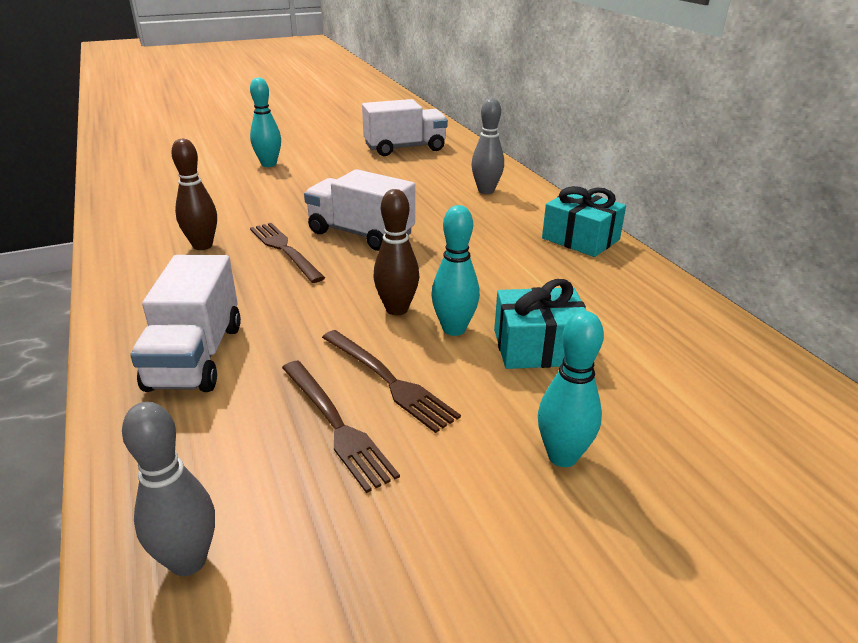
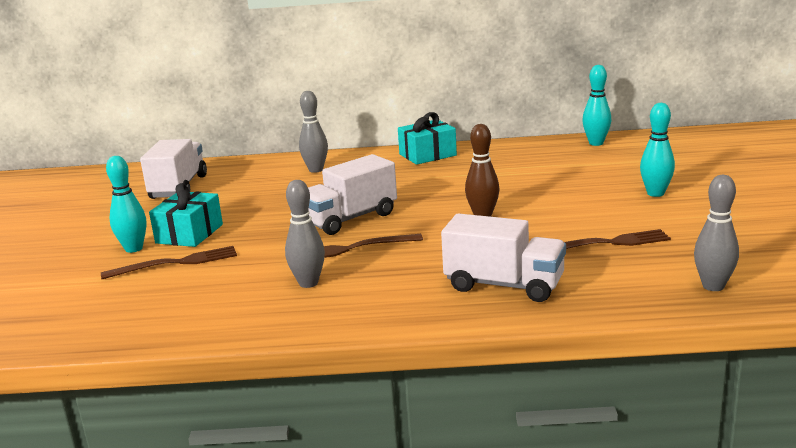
camera: 65 degrees left, 10 degrees down
(202, 246) = (308, 283): brown bowling pin -> grey bowling pin
(388, 380) = (568, 226): brown fork -> brown fork (175, 263)
(454, 329) = (519, 203): turquoise bowling pin -> turquoise bowling pin (596, 143)
(538, 347) = (554, 185): turquoise gift -> turquoise gift (189, 234)

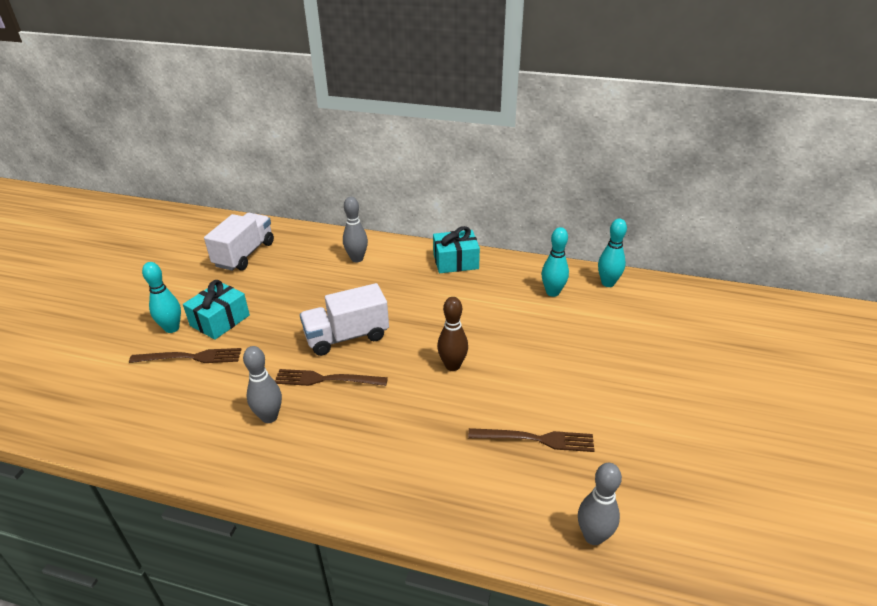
camera: 15 degrees right, 15 degrees up
(504, 285) = (416, 472): white truck -> none
(655, 193) = (619, 376): turquoise bowling pin -> turquoise bowling pin (552, 292)

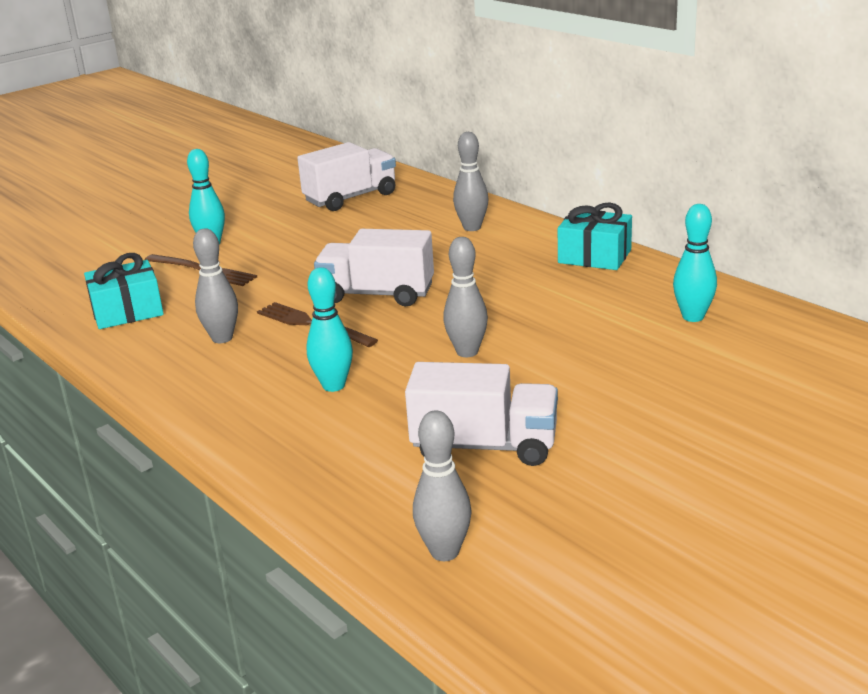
camera: 35 degrees right, 10 degrees down
(220, 320) = (263, 248): turquoise gift -> turquoise gift (127, 311)
(452, 366) = (467, 352): brown bowling pin -> grey bowling pin
(535, 439) = (484, 446): brown fork -> white truck
(608, 283) = (793, 327): turquoise bowling pin -> turquoise bowling pin (333, 386)

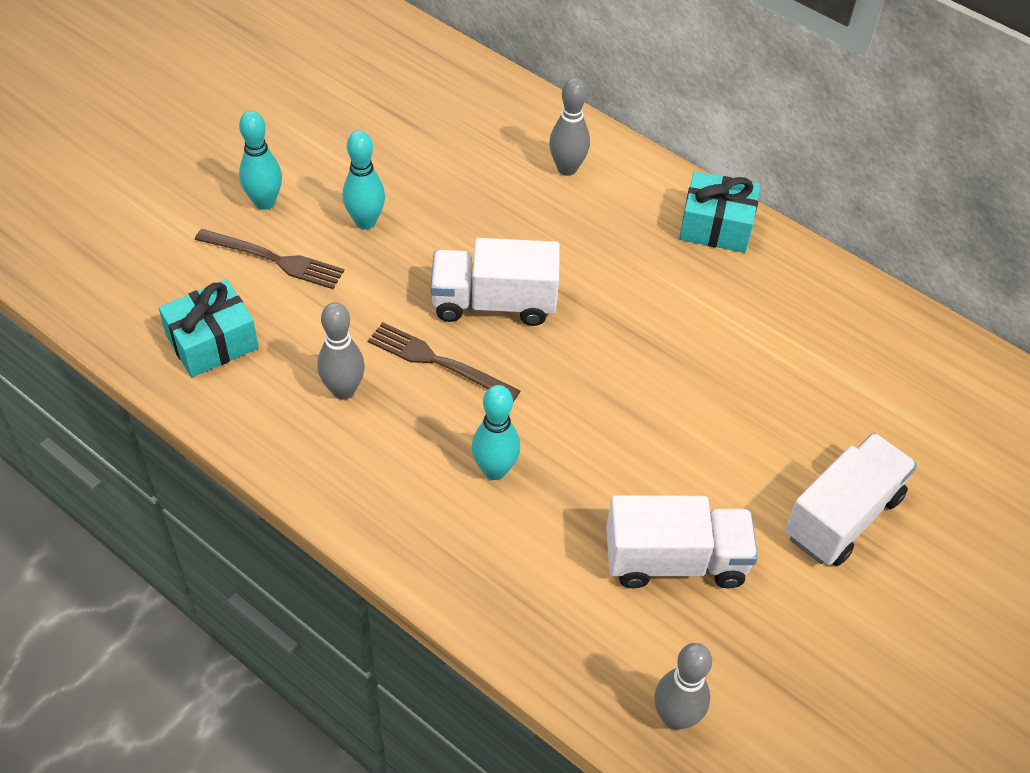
camera: 15 degrees left, 25 degrees up
(351, 198) = (405, 103): white truck -> white truck (842, 516)
(467, 352) = (620, 406): grey bowling pin -> none
(693, 317) = (837, 337): turquoise bowling pin -> turquoise bowling pin (365, 221)

